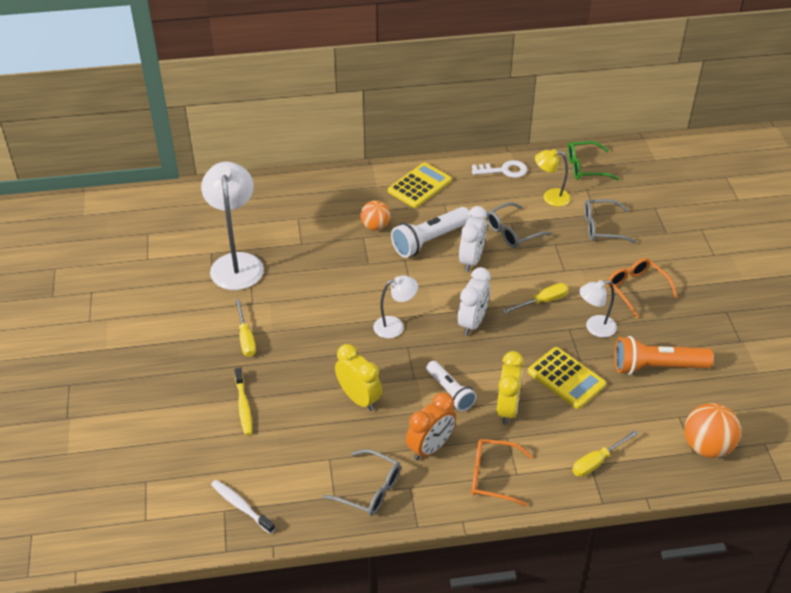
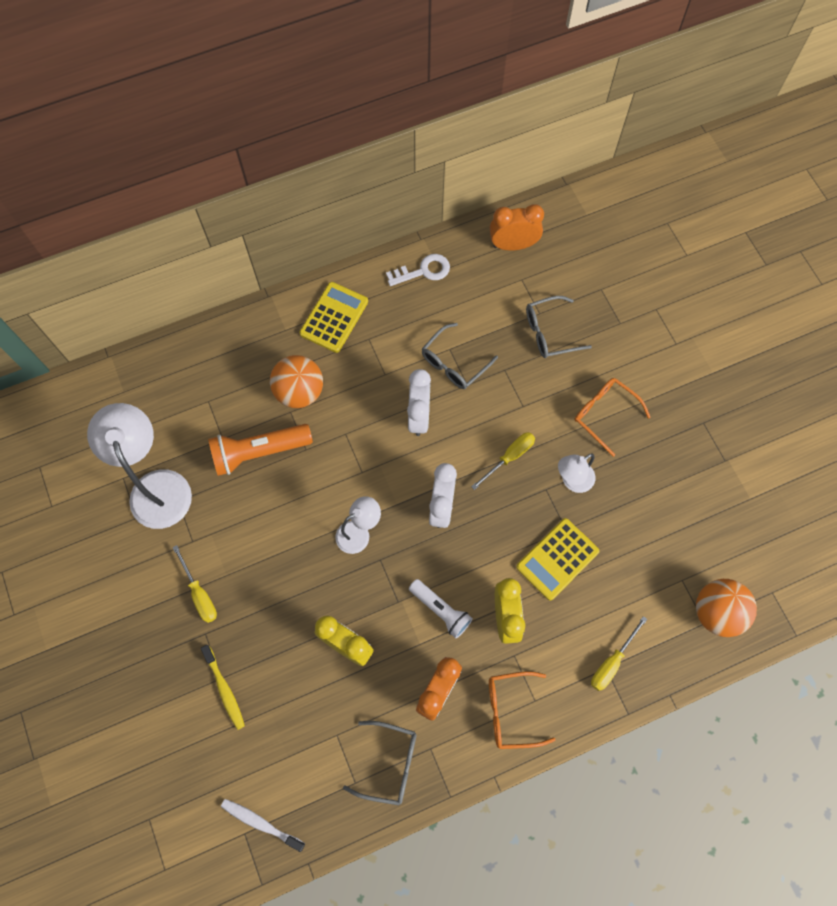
camera: 15 degrees left, 25 degrees up
(375, 226) = (299, 392): orange ball -> orange ball, size x1.50
(430, 240) = (366, 398): white flashlight -> none
(550, 197) = (484, 300): yellow lamp -> none
(566, 378) = (557, 559): yellow calculator -> yellow calculator turned 105 degrees clockwise
(585, 167) = (513, 245): green glasses -> orange clock
(657, 367) = (647, 518): orange flashlight -> orange flashlight (259, 452)

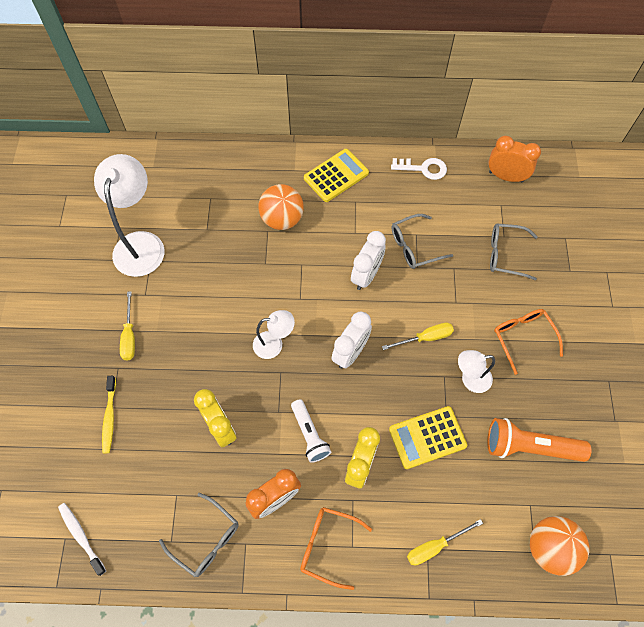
camera: 25 degrees right, 5 degrees down
(259, 452) = (229, 250): orange flashlight -> orange flashlight (530, 447)

